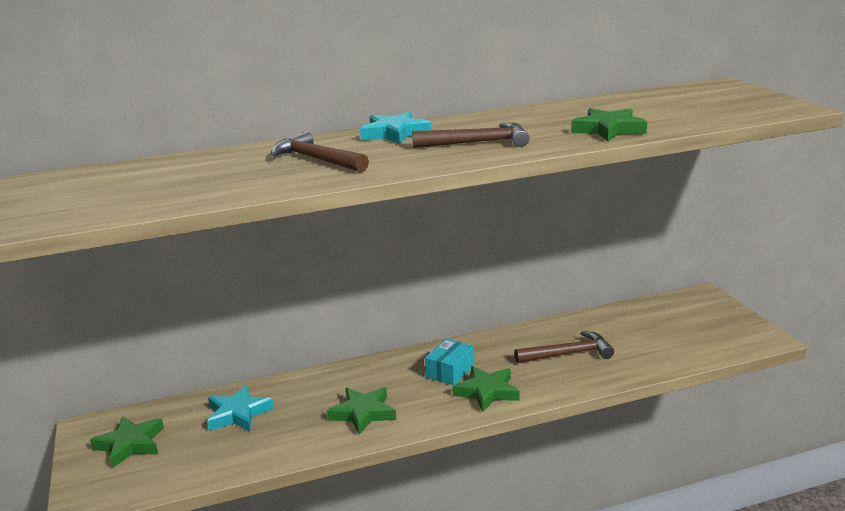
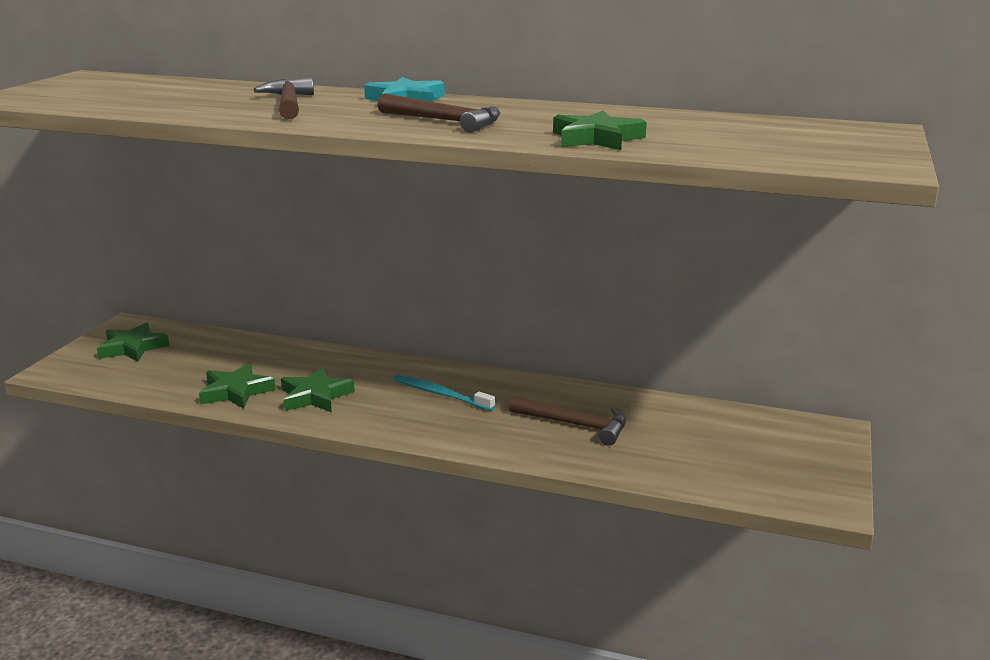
camera: 35 degrees right, 0 degrees up
(238, 414) = (230, 357): turquoise star -> none
(450, 371) = (440, 394): turquoise box -> turquoise toothbrush
(487, 392) = (441, 424): green star -> green star (236, 391)

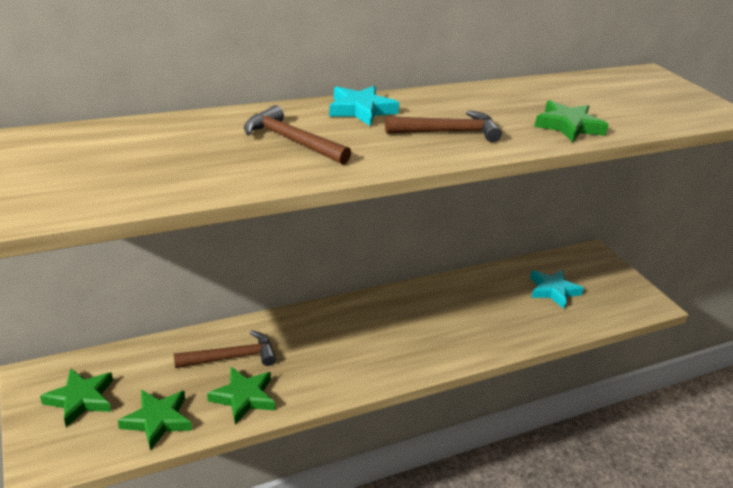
camera: 45 degrees left, 10 degrees up
(315, 396) = (307, 370): green star -> green star (157, 420)
(440, 394) = (383, 326): turquoise toothbrush -> none
(574, 424) = (487, 311): brown hammer -> brown hammer (231, 357)
(697, 439) = (553, 291): none -> turquoise star

